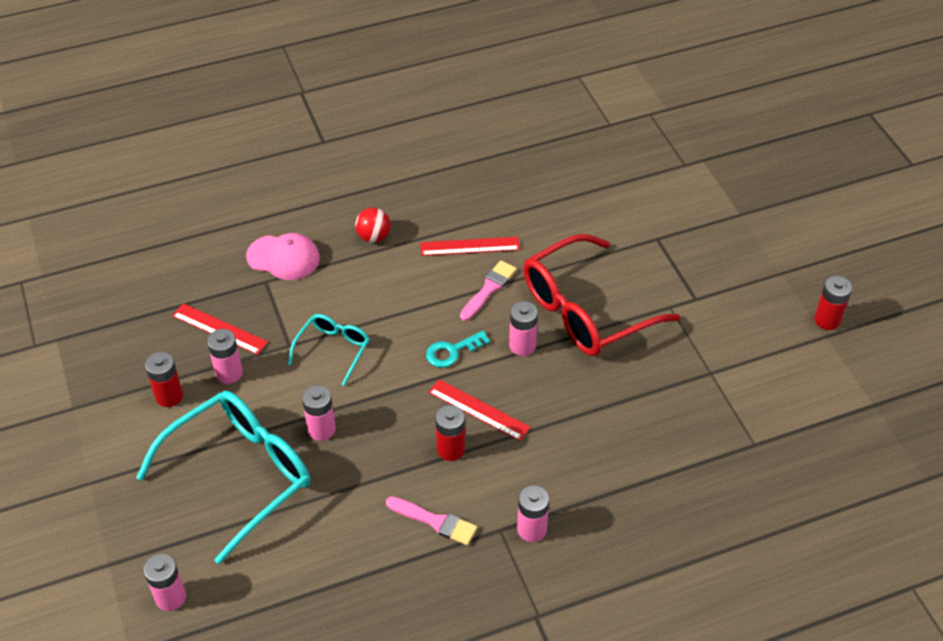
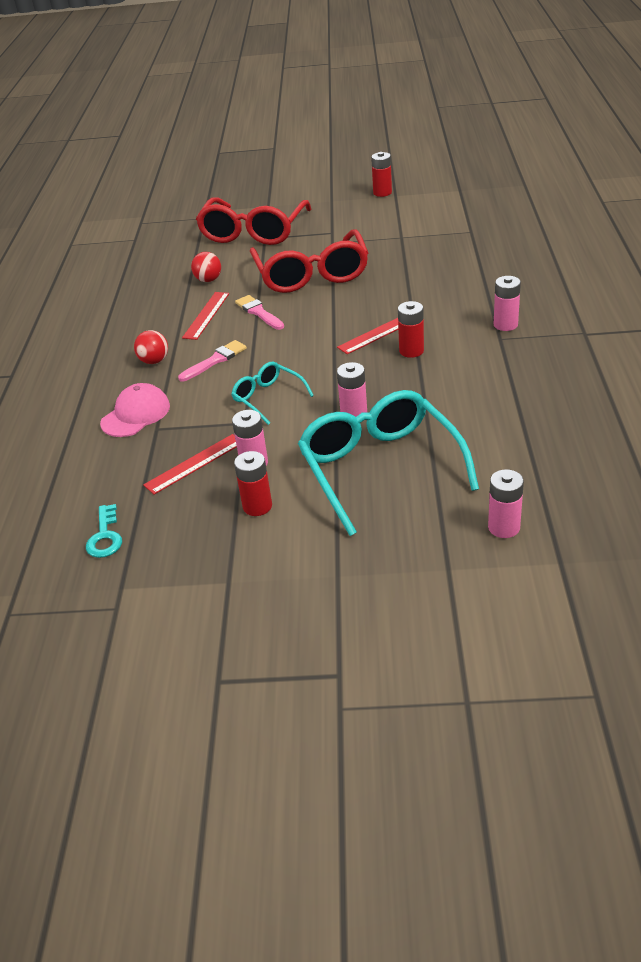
camera: 65 degrees left, 10 degrees down
(435, 521) = (479, 367): pink brush -> pink brush (215, 360)
(452, 351) = (311, 337): turquoise key -> turquoise key (105, 536)
(522, 345) = (327, 305): pink battery -> none
(542, 222) = (208, 280): none -> red ball
(667, 223) = (253, 232): none -> red glasses

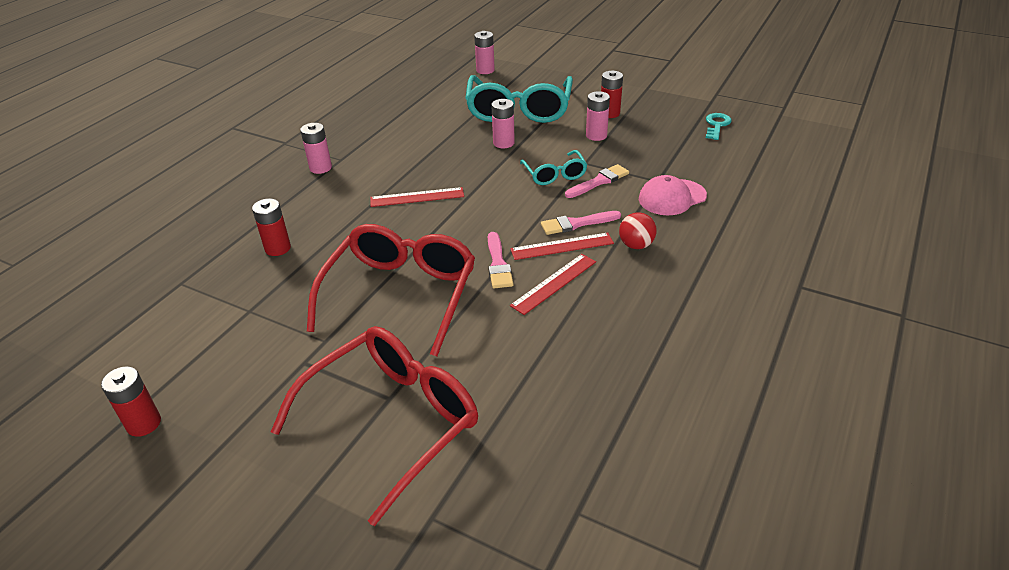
camera: 155 degrees left, 0 degrees up
(194, 463) = (638, 147): red ruler -> red ruler (562, 246)
(208, 280) = (518, 342): red ball -> none
(217, 406) = (599, 181): none -> pink brush
(411, 351) = (412, 173): red battery -> red battery (278, 248)

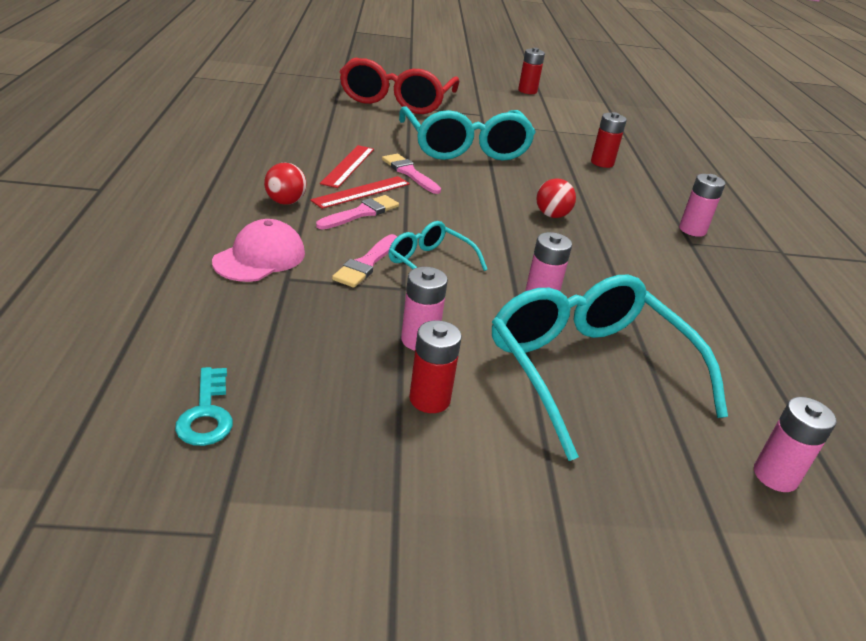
camera: 145 degrees right, 5 degrees down
(400, 295) = (465, 147): red glasses -> turquoise glasses
(417, 197) = (552, 215): red ruler -> red ball

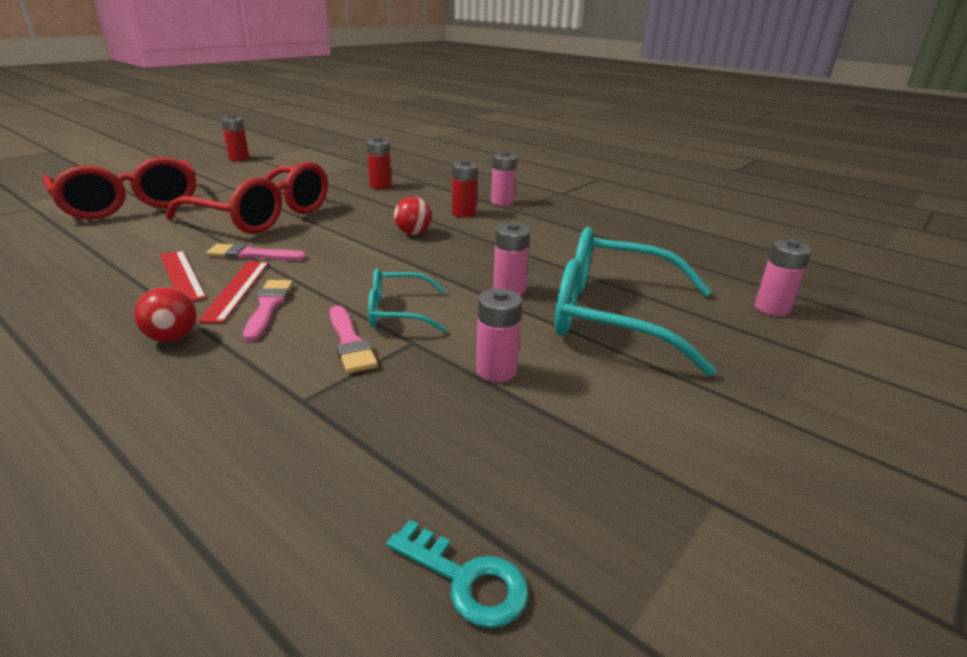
camera: 45 degrees left, 5 degrees down
(260, 257) = (240, 401): pink cap -> none
(429, 399) = (581, 406): red battery -> red battery (464, 213)
(465, 147) = (263, 216): turquoise glasses -> red glasses

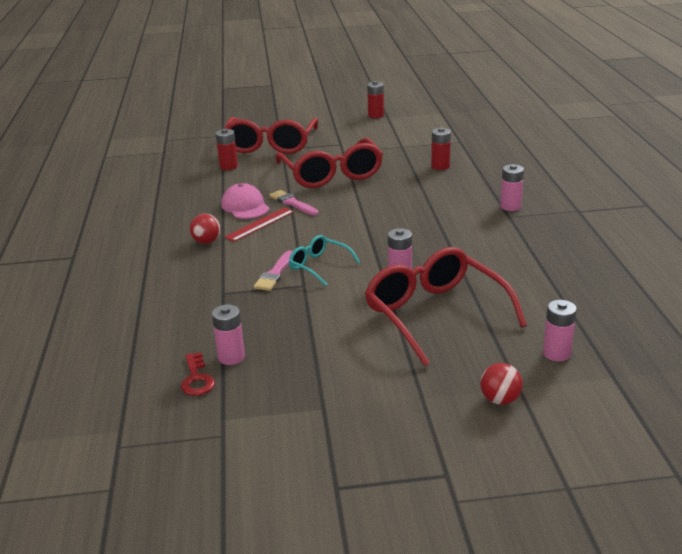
camera: 45 degrees right, 0 degrees up
(181, 275) = (245, 206): red ruler -> pink cap
(268, 306) = (263, 239): pink brush -> none
(413, 233) = (403, 215): red ball -> red ball (500, 400)
(464, 213) = (463, 209): red battery -> red battery (228, 166)
(466, 580) = (197, 379): turquoise key -> red key
(496, 370) = (321, 315): pink battery -> pink battery (231, 357)
(614, 316) = (435, 314): turquoise glasses -> red glasses

